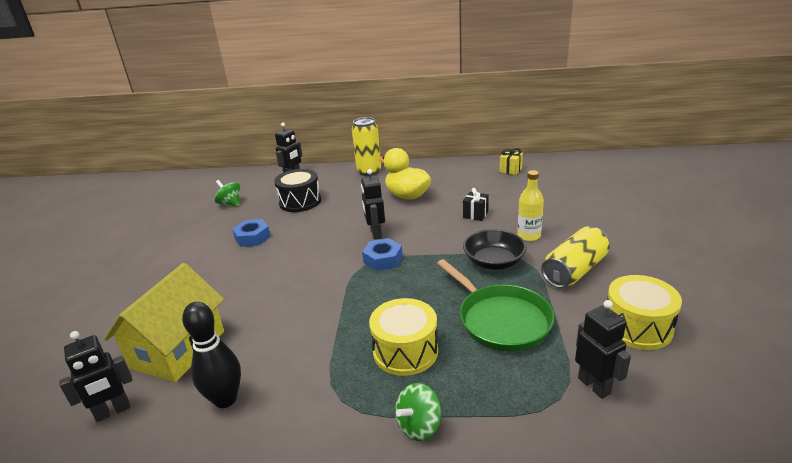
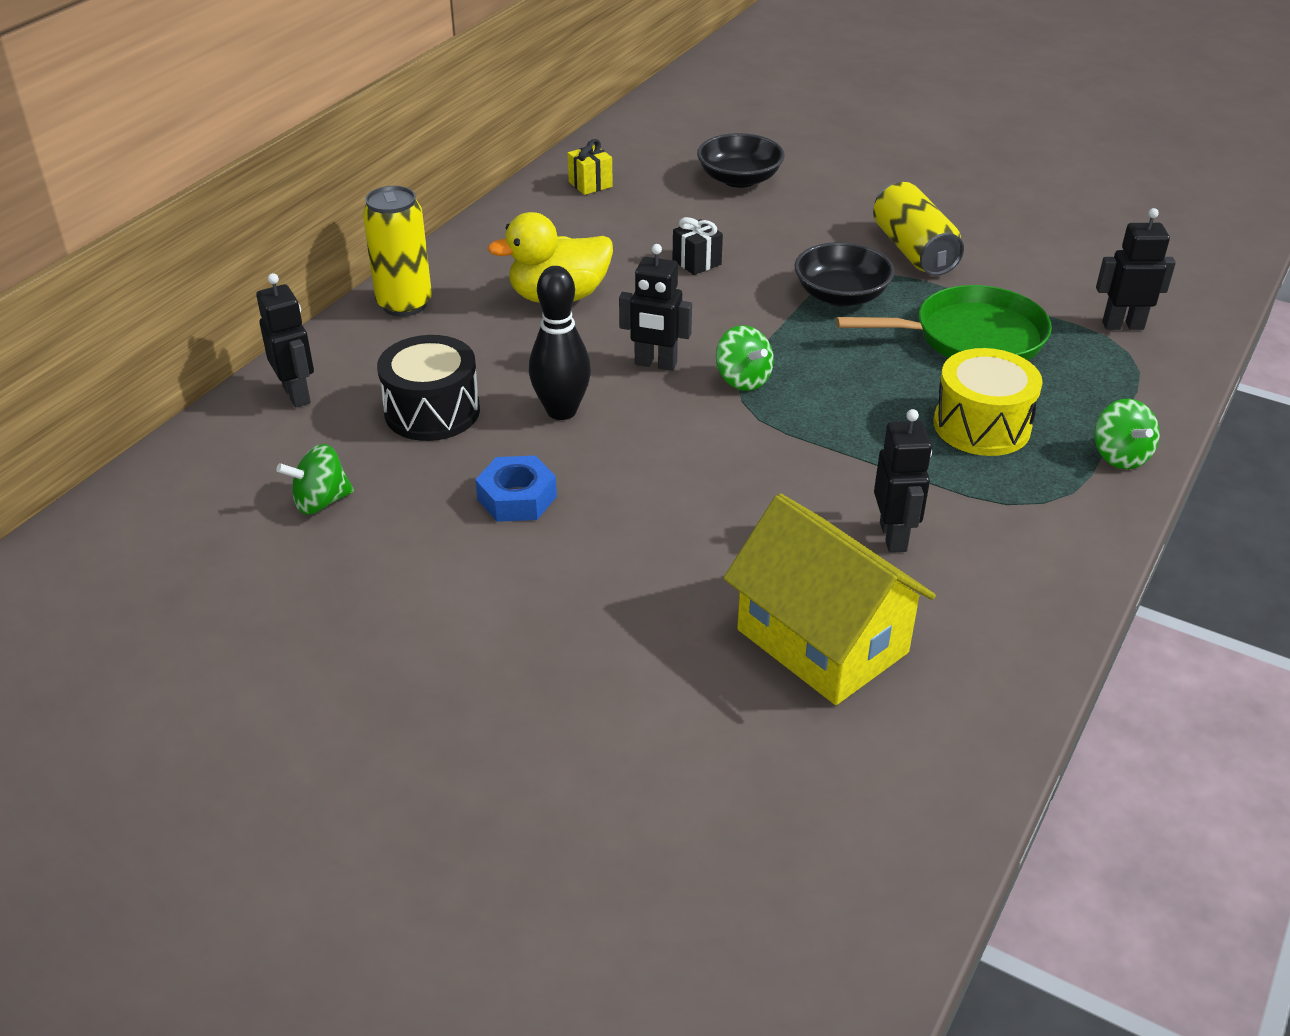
camera: 65 degrees left, 10 degrees up
(113, 411) = (936, 730): black robot -> black robot (893, 537)
(225, 399) = (980, 605): black bowling pin -> black bowling pin (561, 411)
(383, 259) = (743, 380): blue nut -> green spinning top
(528, 236) = (801, 247): yellow bottle -> none
(572, 199) = (739, 179): none -> black bowl
(637, 327) = (1049, 261): yellow drum -> none

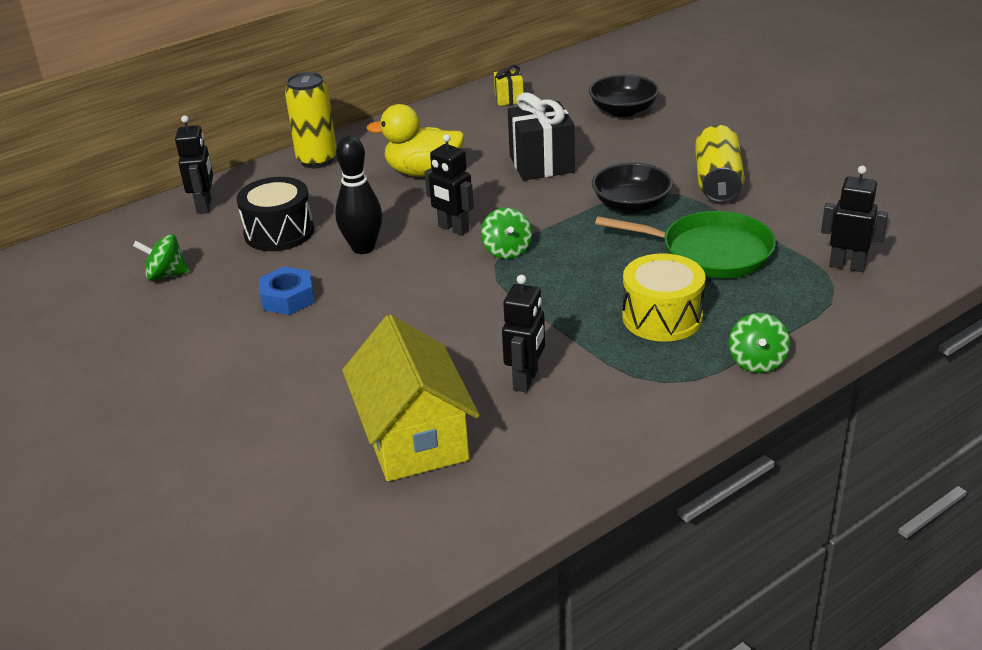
camera: 25 degrees right, 5 degrees down
(696, 262) = (541, 164): black gift -> black gift, size x1.92

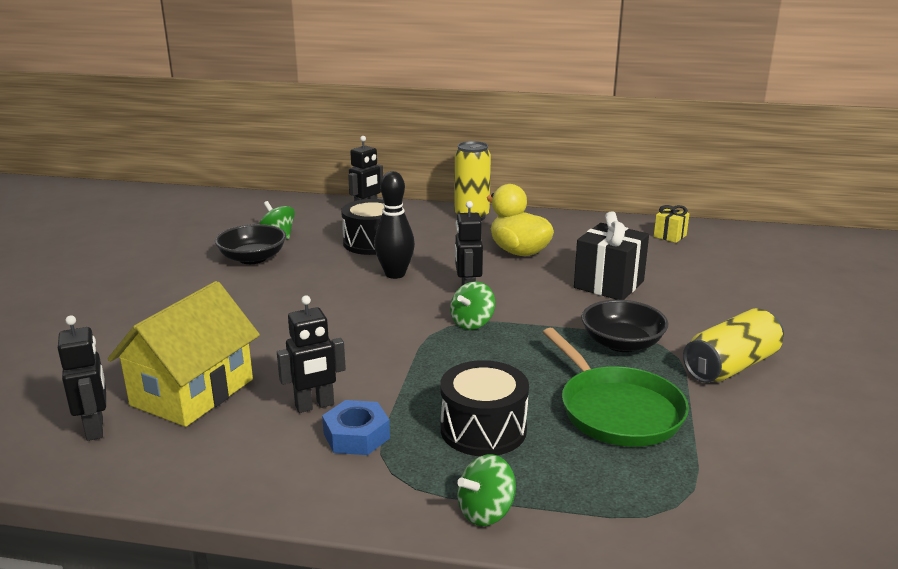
camera: 45 degrees right, 10 degrees down
(288, 298) = (302, 278): blue nut -> blue nut (356, 436)
(623, 110) = (748, 280): black bowl -> black bowl (253, 258)
(662, 317) = (483, 429): yellow drum -> black drum
(847, 266) = (725, 498): black robot -> black robot (95, 429)

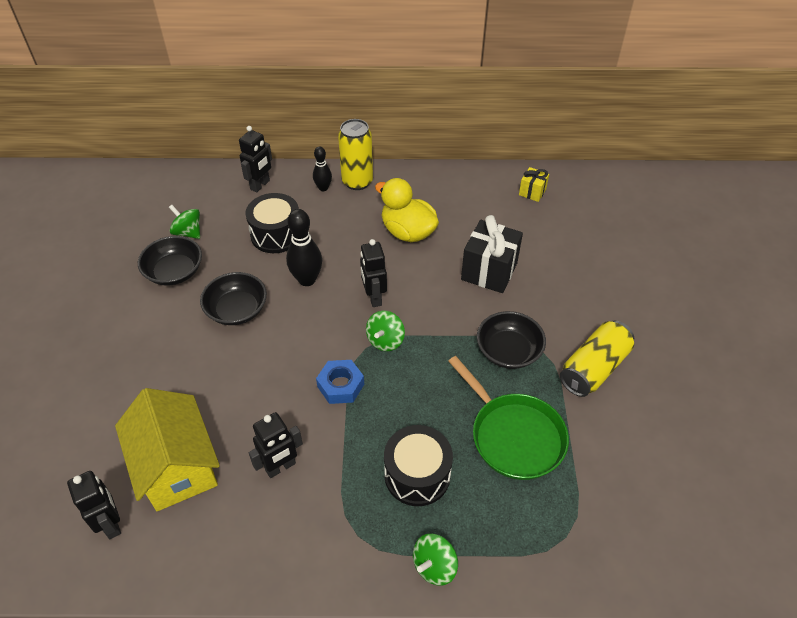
camera: 10 degrees left, 25 degrees up
(192, 392) = (177, 466): yellow house -> yellow house turned 45 degrees counterclockwise
(309, 288) = (237, 310): none -> black bowl
(356, 436) = (322, 498): blue nut -> blue nut (340, 385)
(433, 218) = (323, 188): none -> black bowling pin

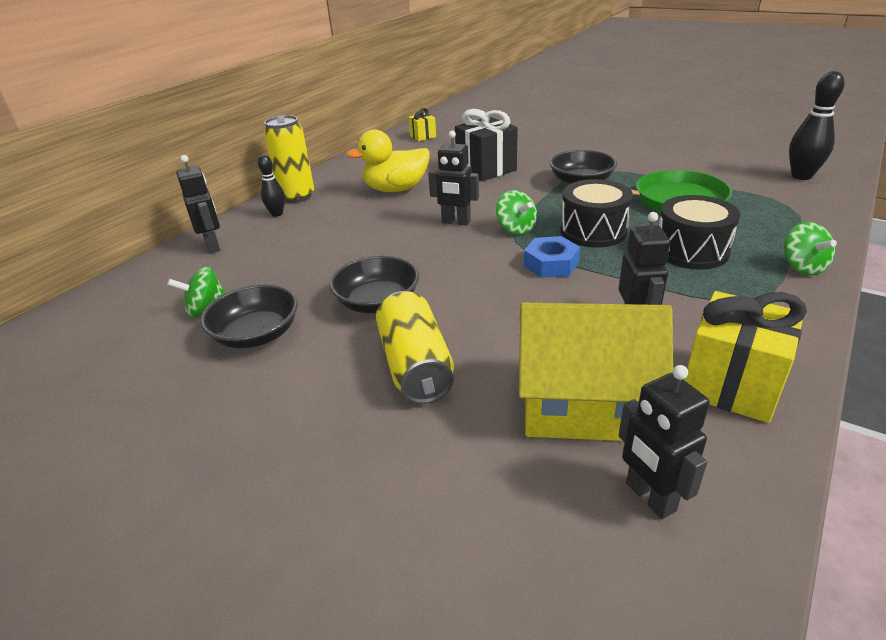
camera: 55 degrees left, 15 degrees down
(111, 523) = (649, 497): black robot -> black robot turned 120 degrees counterclockwise
(234, 544) = (731, 385): none -> yellow gift
(276, 234) = (300, 253): black drum -> black drum (593, 231)
(307, 280) = (388, 250): black bowling pin -> black bowling pin (801, 176)
(594, 368) = (626, 159): yellow can -> yellow can (415, 365)

